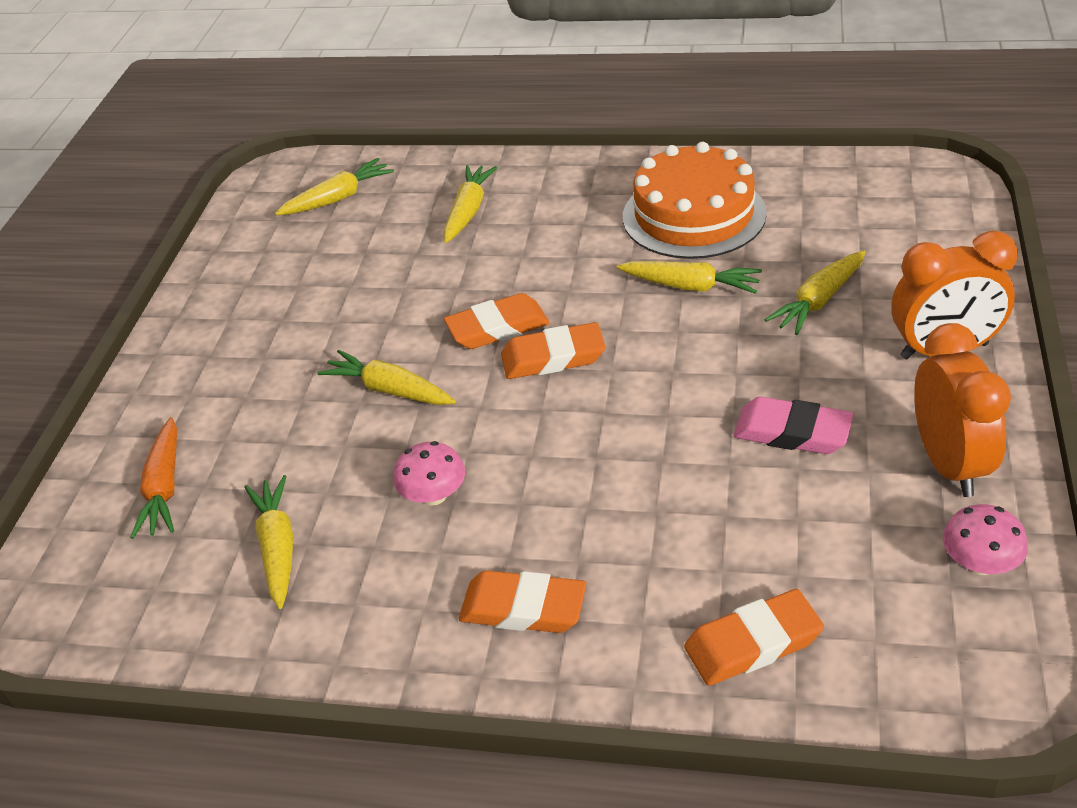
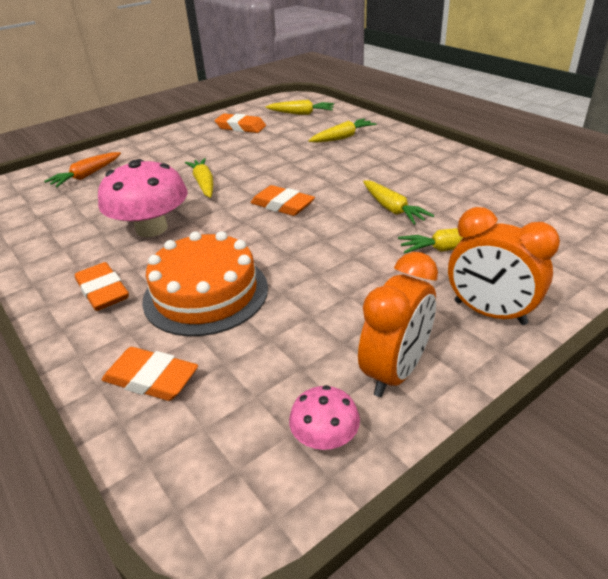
camera: 40 degrees right, 5 degrees down
(278, 548) = (78, 214): yellow carrot -> none
(433, 495) = (151, 228): pink mushroom -> pink mushroom, size x2.00
(498, 328) = (280, 183): orange eraser -> orange eraser (240, 127)
(693, 215) = (444, 181): orange cake -> orange cake (206, 293)
(792, 432) = (334, 298): pink eraser -> none

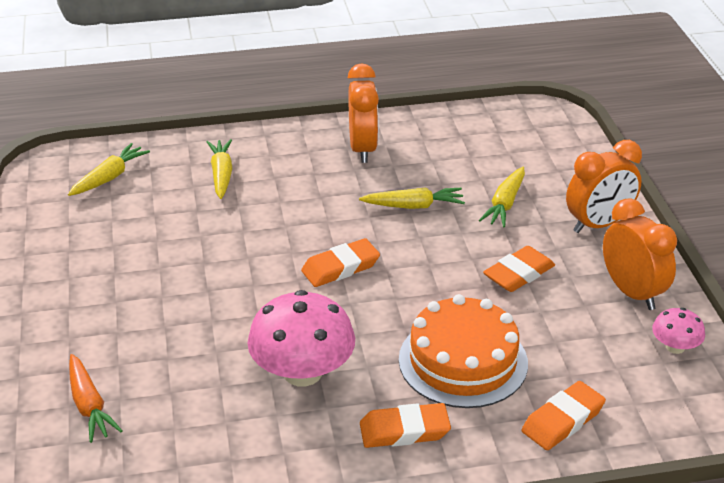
camera: 65 degrees left, 0 degrees up
(204, 184) = (230, 308): yellow carrot -> none
(240, 127) = (90, 236): orange eraser -> orange eraser (519, 274)
(438, 168) = (363, 149): none -> orange clock

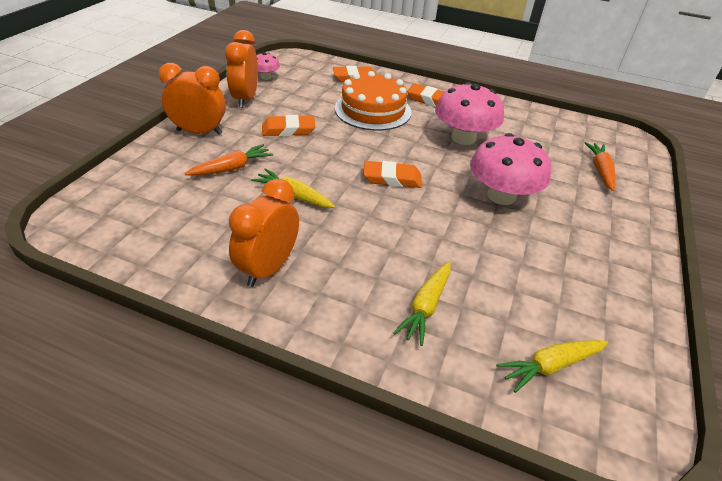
camera: 150 degrees left, 5 degrees up
(207, 302) = (501, 196): none -> pink mushroom
(505, 204) = (231, 168): yellow carrot -> orange carrot

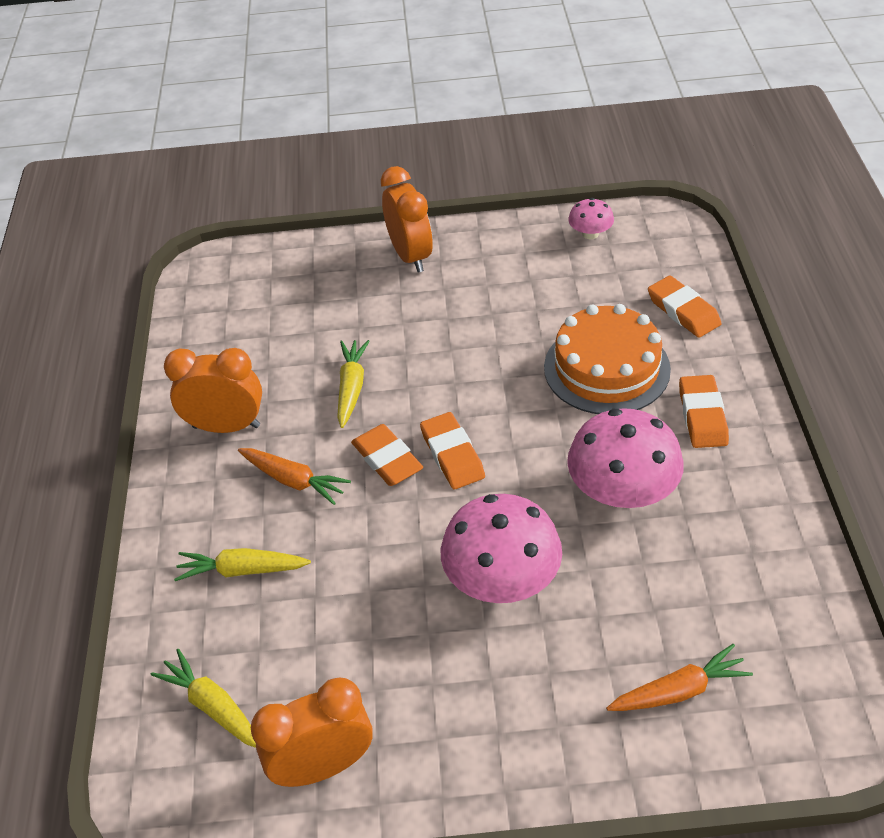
camera: 70 degrees right, 5 degrees up
(231, 168) = (363, 316): orange carrot -> orange carrot (293, 480)
(245, 99) = (515, 248): orange clock -> orange clock (323, 766)
(288, 130) = (480, 318): orange eraser -> orange eraser (387, 459)

